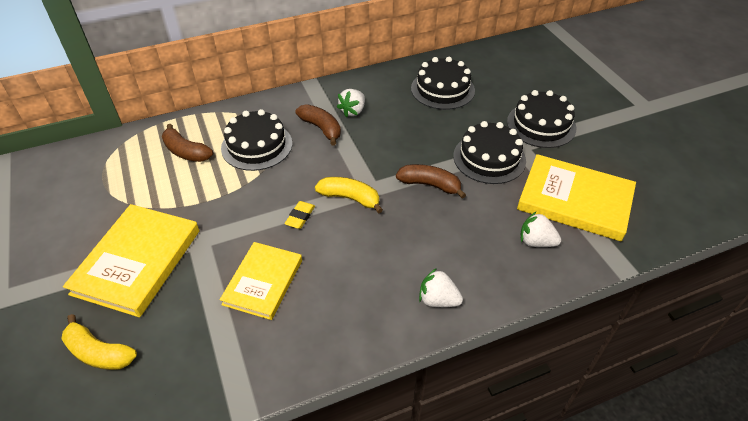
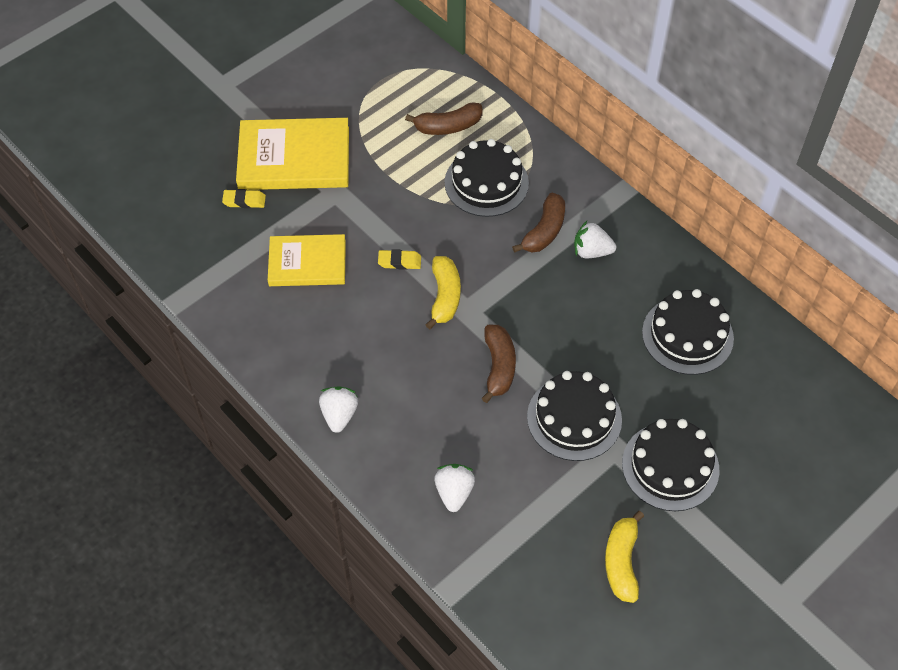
camera: 70 degrees right, 10 degrees up
(99, 352) = (197, 180): yellow banana -> yellow banana (621, 562)
(157, 315) = (244, 201): none -> yellow eraser
(186, 152) = (448, 126): brown banana -> brown banana turned 120 degrees counterclockwise
(575, 200) = (540, 525): yellow book -> none

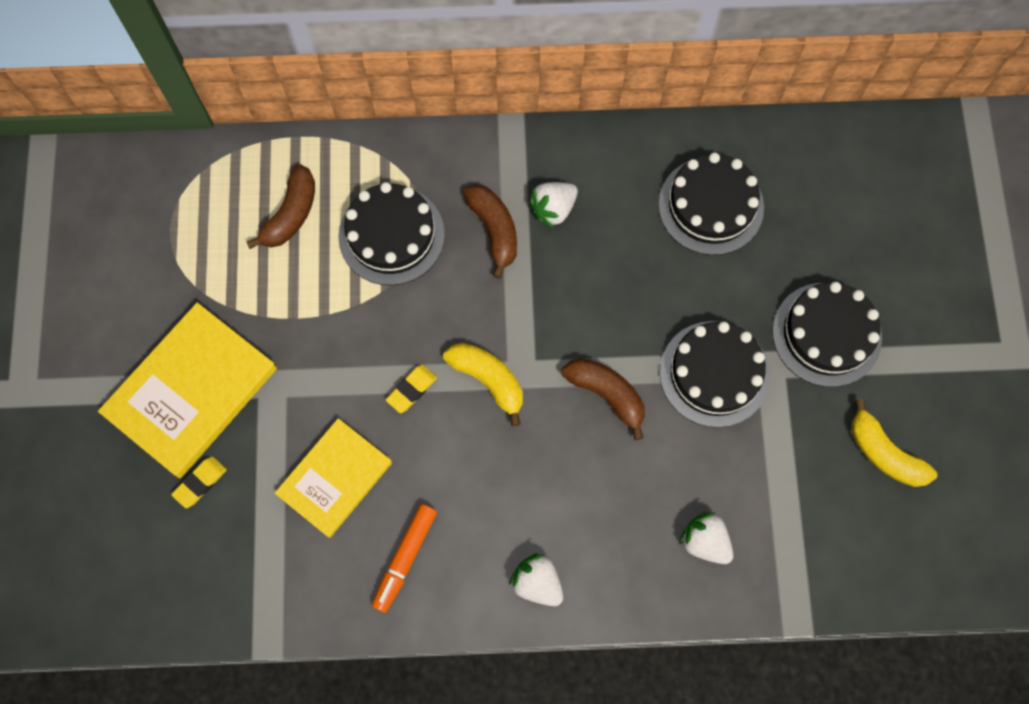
camera: 50 degrees left, 15 degrees up
(291, 333) = (405, 558): none -> orange marker

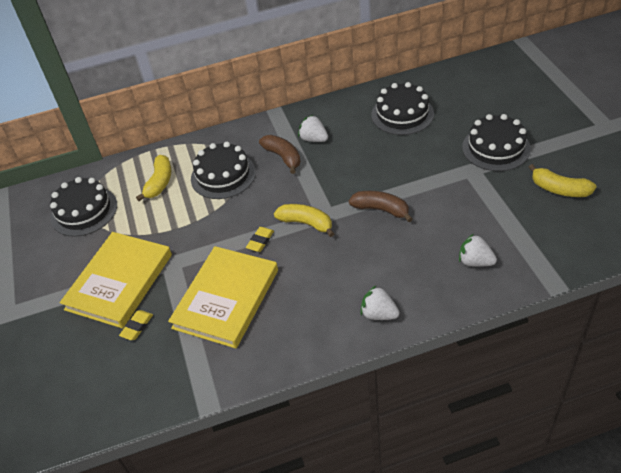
camera: 10 degrees left, 25 degrees down
(291, 214) = (159, 182): brown banana -> yellow banana
(334, 478) = (226, 299): yellow book -> yellow book, size x1.52
(405, 558) = (287, 327): orange marker -> none
(553, 209) = (314, 139): white strawberry -> white strawberry turned 90 degrees clockwise
(714, 373) = (440, 182): black cake -> black cake (84, 211)

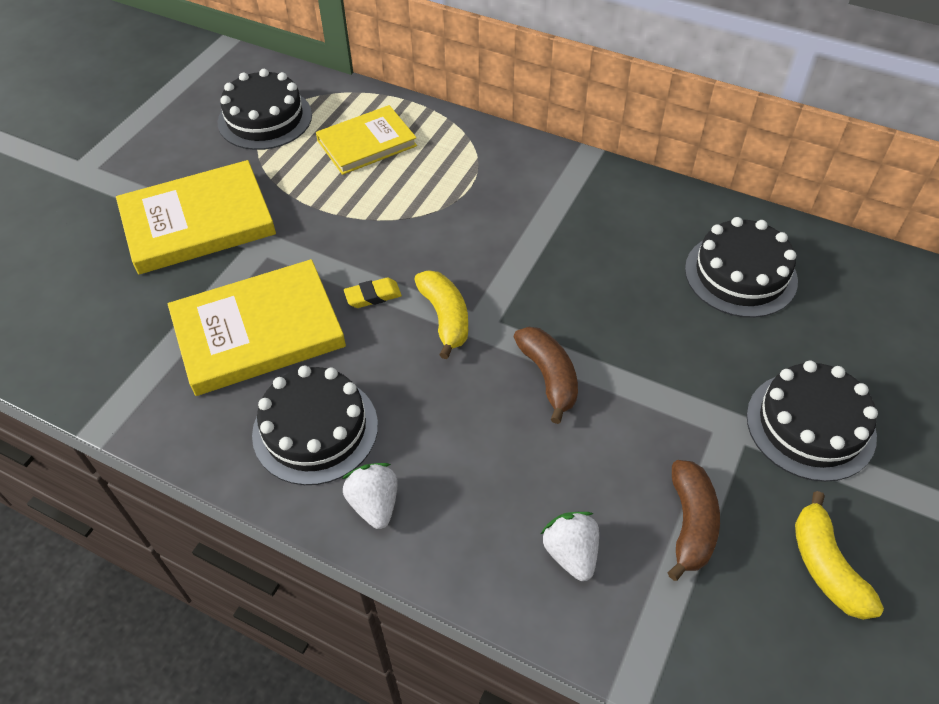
camera: 40 degrees right, 5 degrees up
(137, 327) = (151, 285): yellow eraser -> none
(159, 182) = (367, 143): yellow banana -> yellow book
(223, 175) = (436, 186): black cake -> black cake (315, 429)
(283, 157) = (525, 215): brown banana -> brown banana (690, 523)
(314, 139) = (588, 221): white strawberry -> none

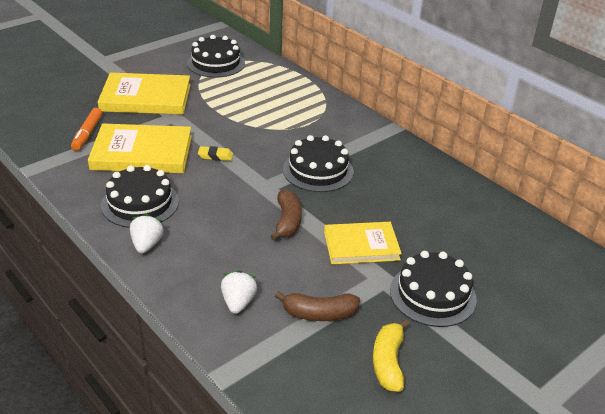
camera: 20 degrees right, 15 degrees down
(148, 325) = (88, 134): none -> orange marker
(367, 143) = (264, 88): yellow book -> yellow book (361, 245)
(445, 318) = (248, 177): yellow banana -> none
(690, 523) = (319, 314): brown banana -> brown banana turned 60 degrees clockwise
(740, 274) = (445, 211): black cake -> black cake (318, 170)

